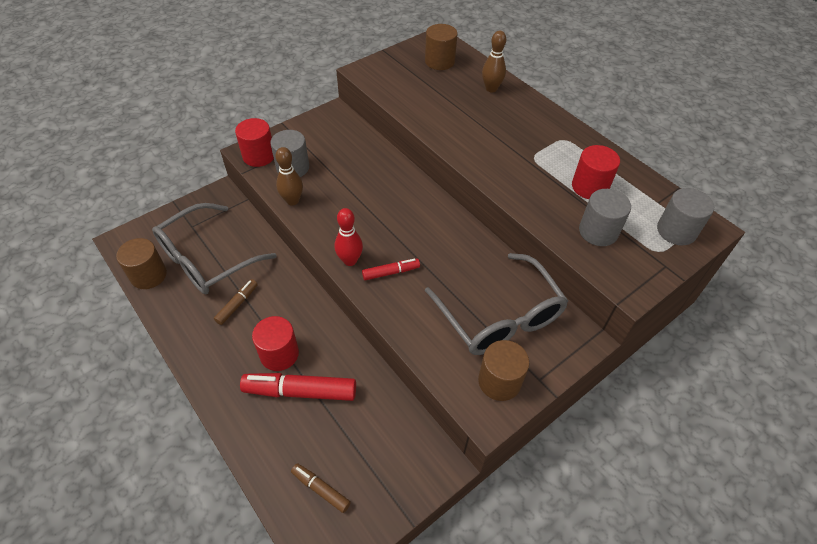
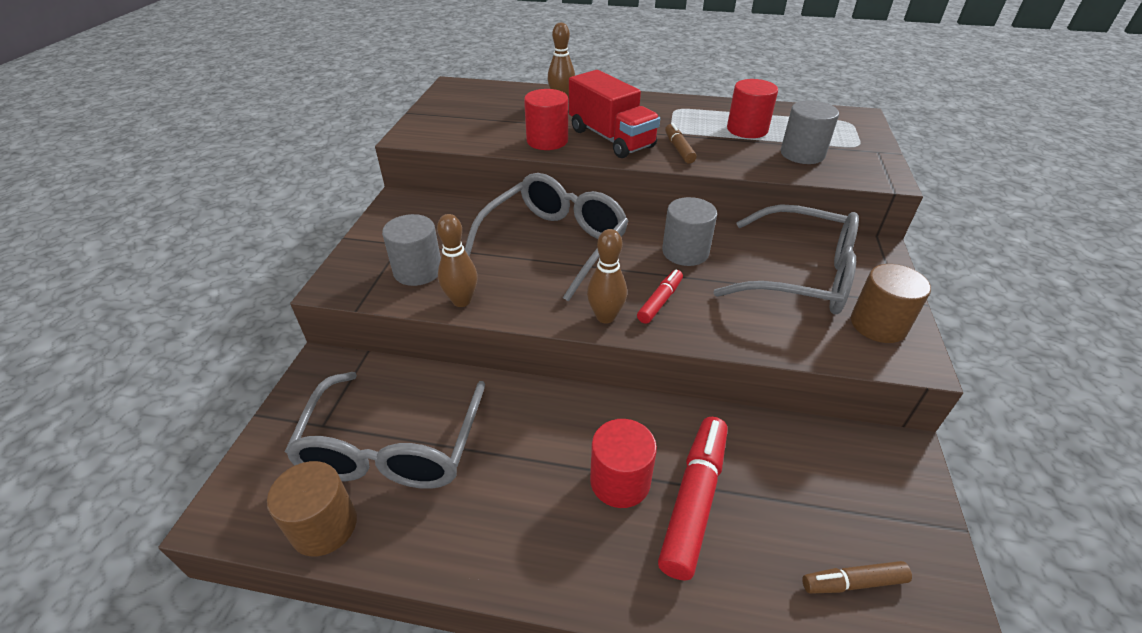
camera: 40 degrees left, 10 degrees down
(237, 304) = (500, 468): brown marker -> brown marker (679, 149)
(259, 156) = (357, 281): red cylinder -> red cylinder (547, 141)
(300, 391) = (694, 500): red marker -> red marker turned 150 degrees clockwise
(350, 260) = (605, 317): red bowling pin -> brown bowling pin
(382, 195) = (555, 243): none -> grey glasses
(439, 61) = (482, 100): brown cylinder -> none
(480, 140) = (611, 138): none -> red truck
(676, 231) = (846, 127): grey cylinder -> grey cylinder (685, 252)

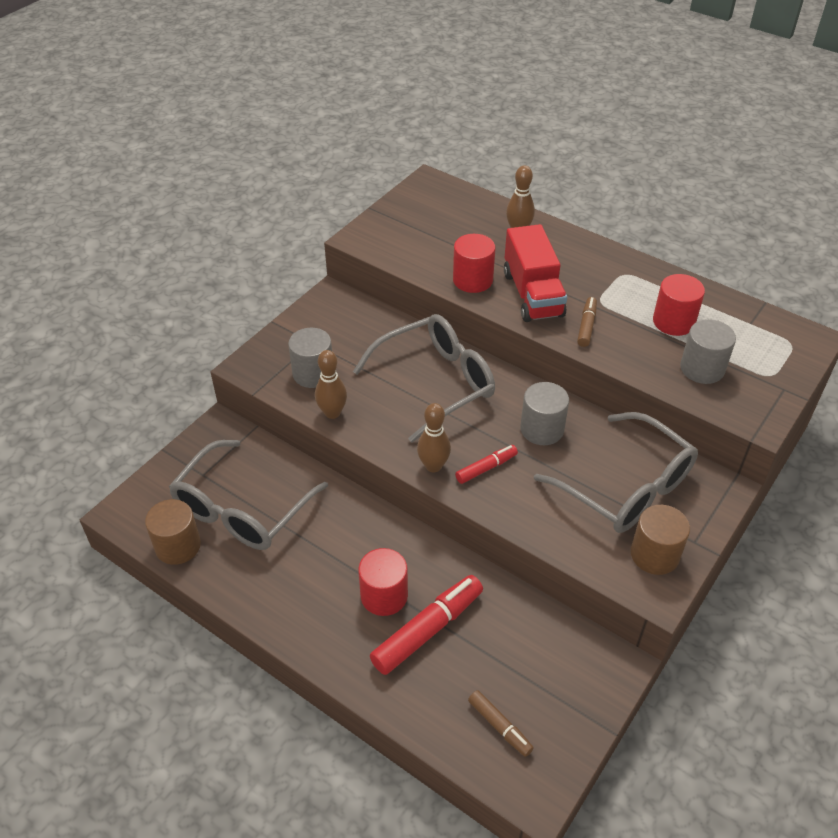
camera: 25 degrees right, 5 degrees up
(853, 582) = (499, 726): brown marker -> brown marker turned 150 degrees counterclockwise

